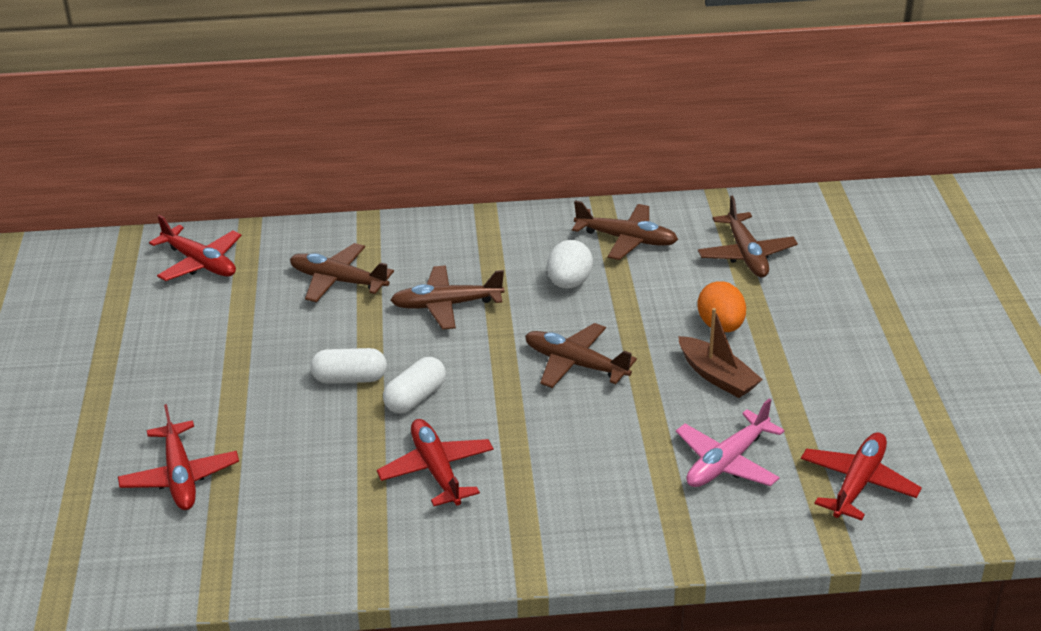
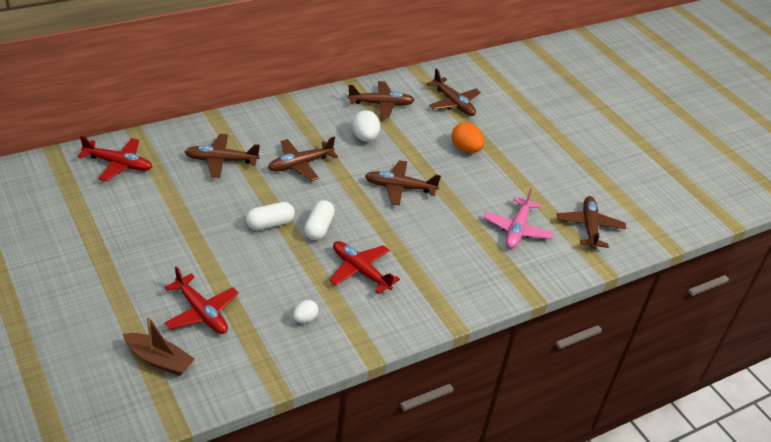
camera: 30 degrees left, 5 degrees up
(313, 518) = (305, 319): none -> white egg
(717, 376) = (482, 180): brown boat -> brown boat (159, 360)
(858, 483) = (589, 227): red plane -> brown plane

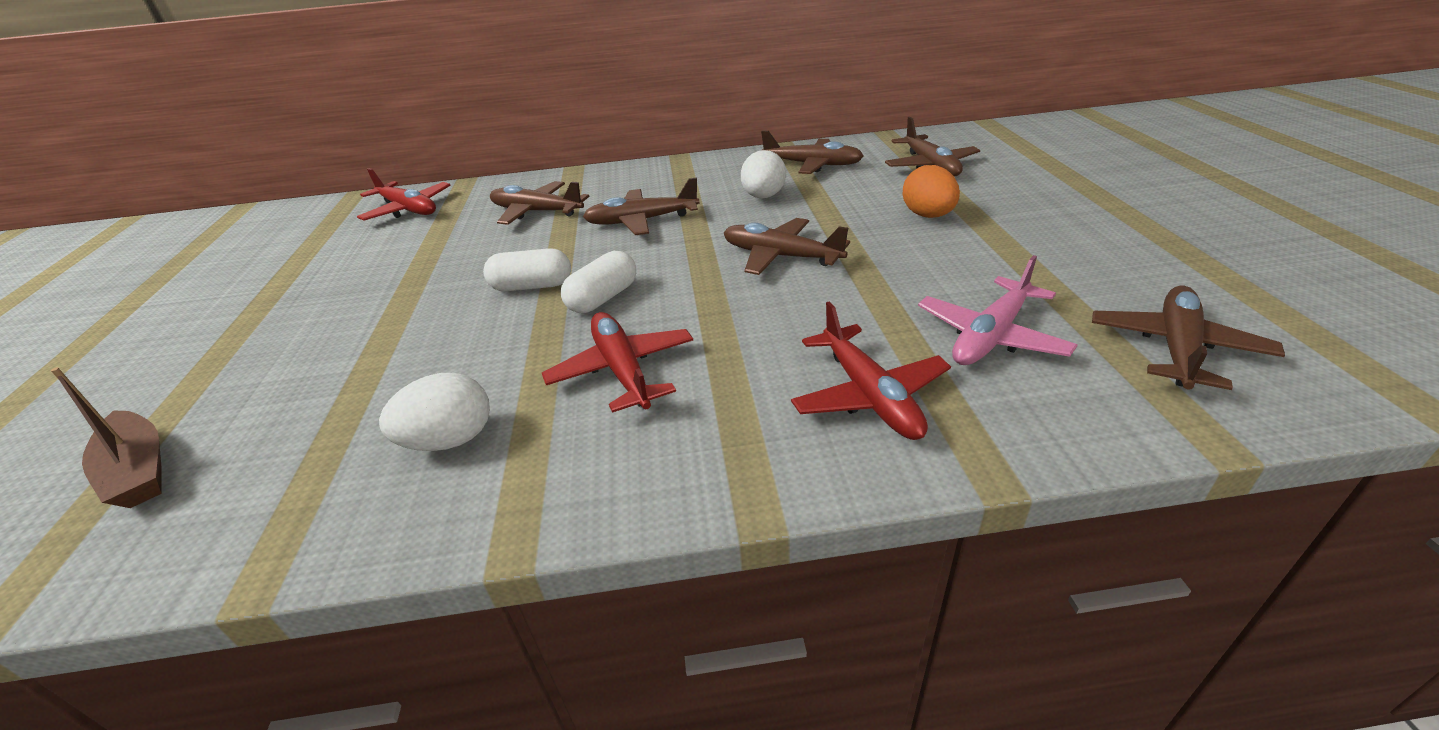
camera: 30 degrees right, 5 degrees down
(201, 312) = (296, 400): red plane -> red plane (869, 395)
(305, 319) = (450, 440): white egg -> white egg, size x1.62

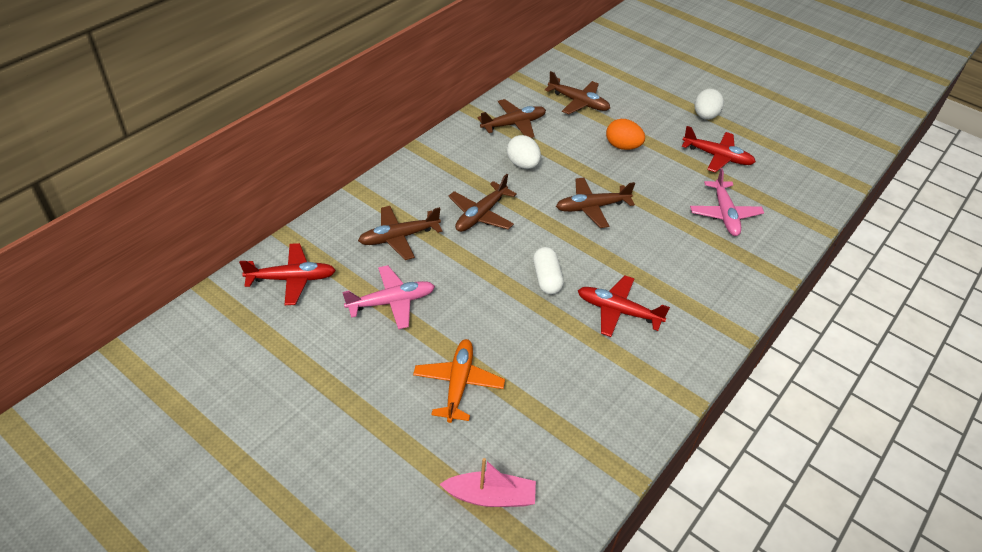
camera: 50 degrees left, 10 degrees up
(139, 470) = (490, 496): brown boat -> pink boat
(342, 345) = (458, 384): none -> orange plane
(435, 254) = (392, 302): none -> pink plane
(450, 440) = (603, 386): white egg -> white egg (705, 116)
(532, 286) = (496, 291): white capsule -> none
(869, 395) = (718, 267): red plane -> red plane (717, 157)
(1176, 348) = (781, 189): brown plane -> none

